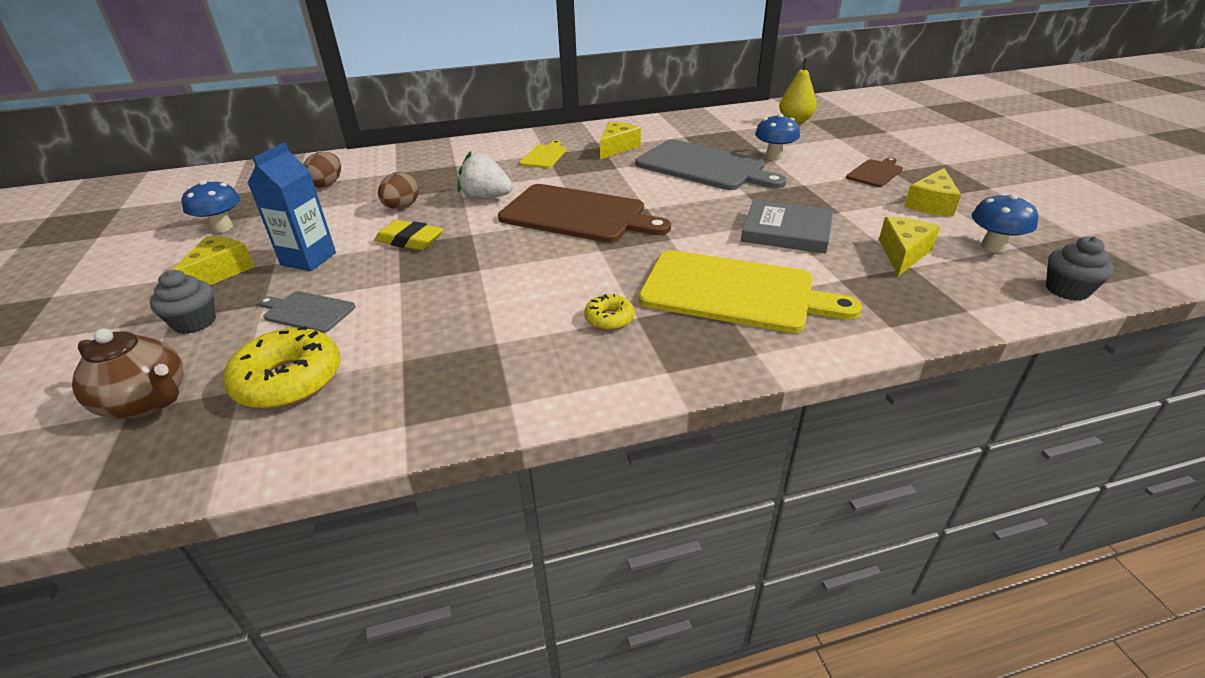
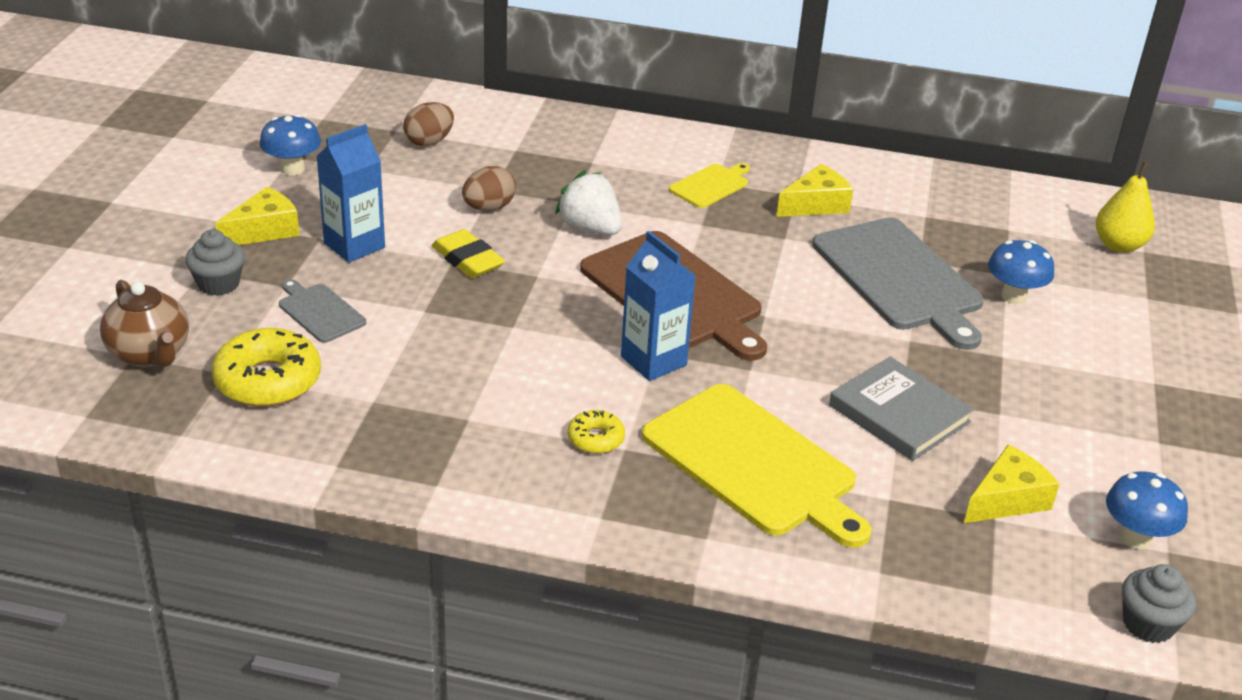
camera: 25 degrees right, 0 degrees up
(602, 256) = (653, 361): none -> blue carton
(875, 173) = (1125, 375): brown cutting board -> none
(931, 204) = (1137, 451): yellow cheese -> none

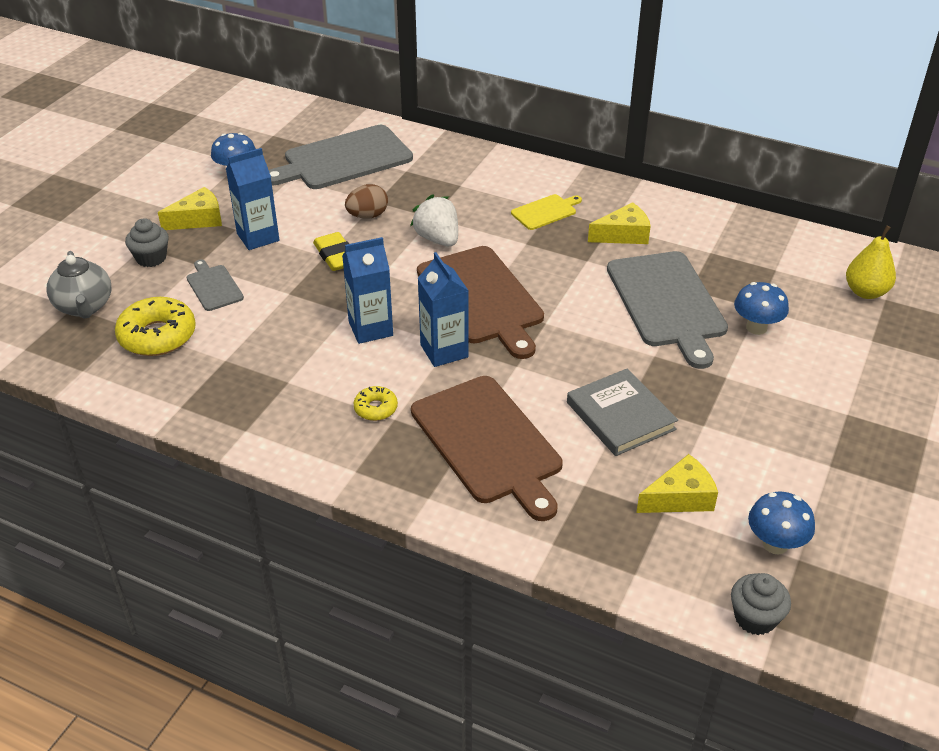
camera: 15 degrees right, 5 degrees up
(150, 354) = (84, 307): brown teapot -> grey teapot
(429, 142) = (344, 159): brown egg -> grey cutting board
(549, 343) = (370, 329): none -> blue carton
(753, 463) = (488, 443): yellow cutting board -> brown cutting board

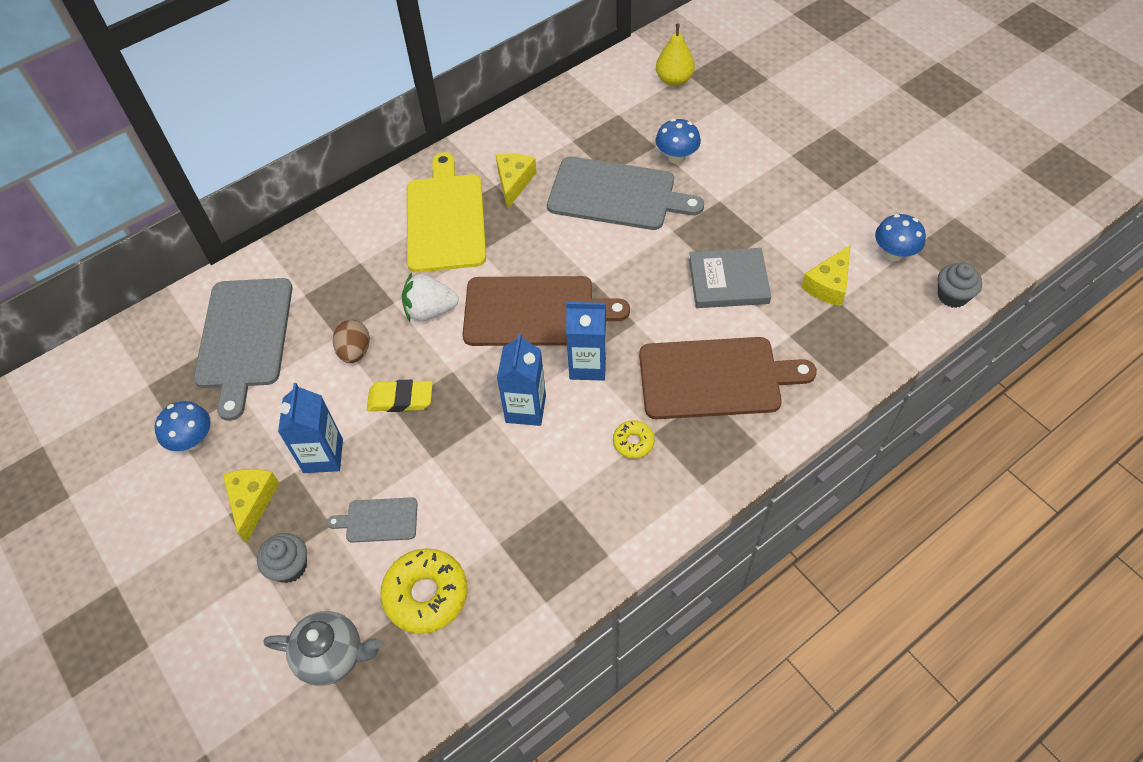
camera: 60 degrees left, 15 degrees up
(545, 212) = (445, 219): yellow cutting board -> yellow cutting board, size x2.10
(680, 498) = (828, 285): yellow cheese -> yellow cheese turned 150 degrees counterclockwise

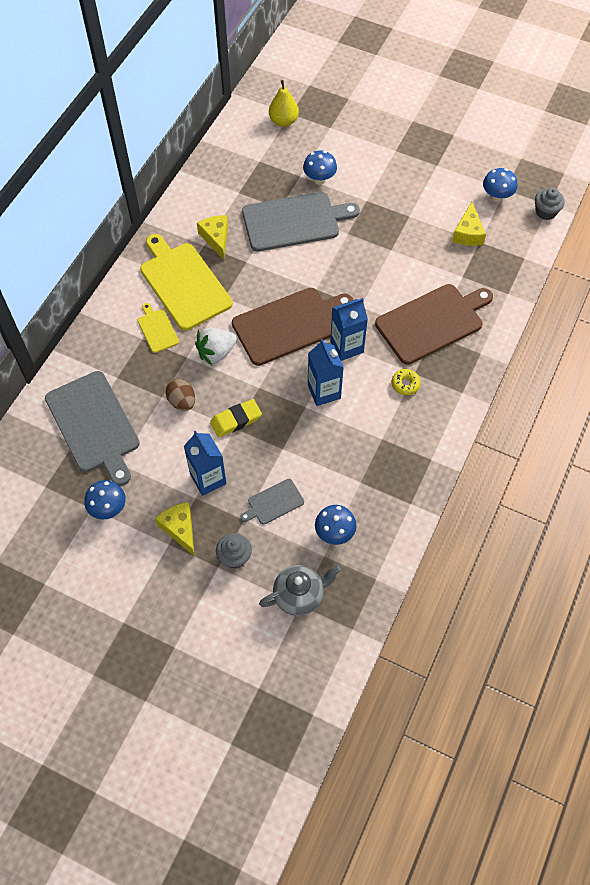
camera: 30 degrees left, 5 degrees up
(383, 259) = (157, 329): none -> yellow cutting board
(426, 594) = (334, 533): yellow donut -> blue mushroom
(728, 281) = (404, 255): grey book -> none

